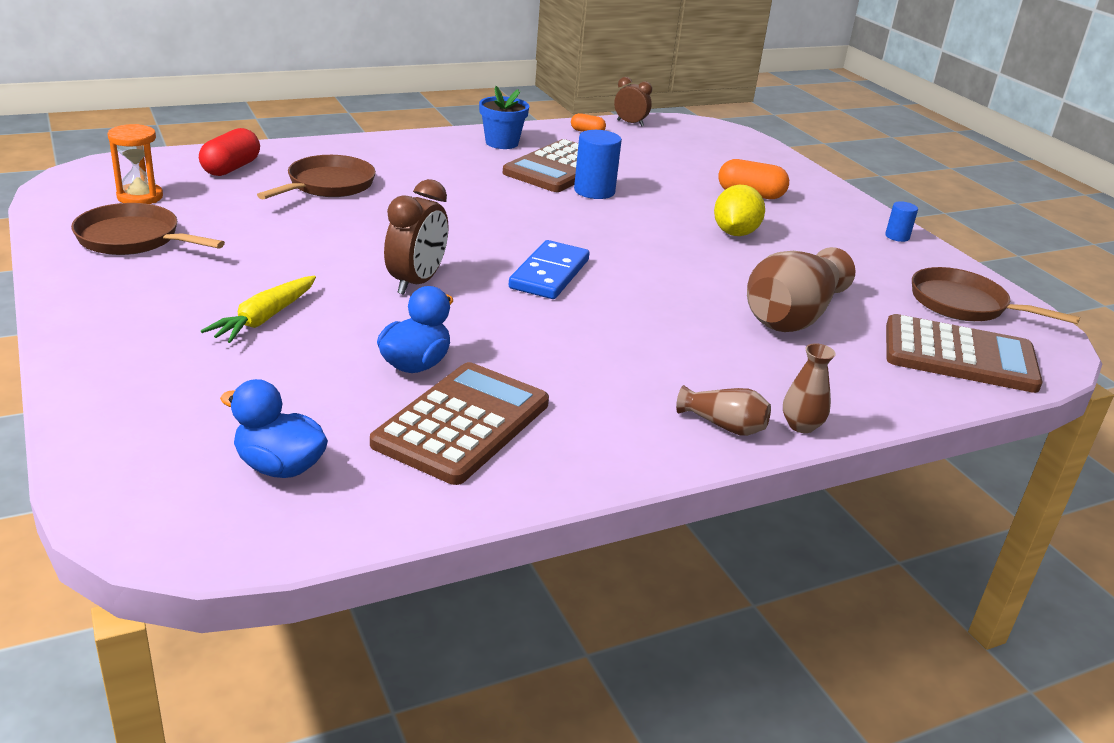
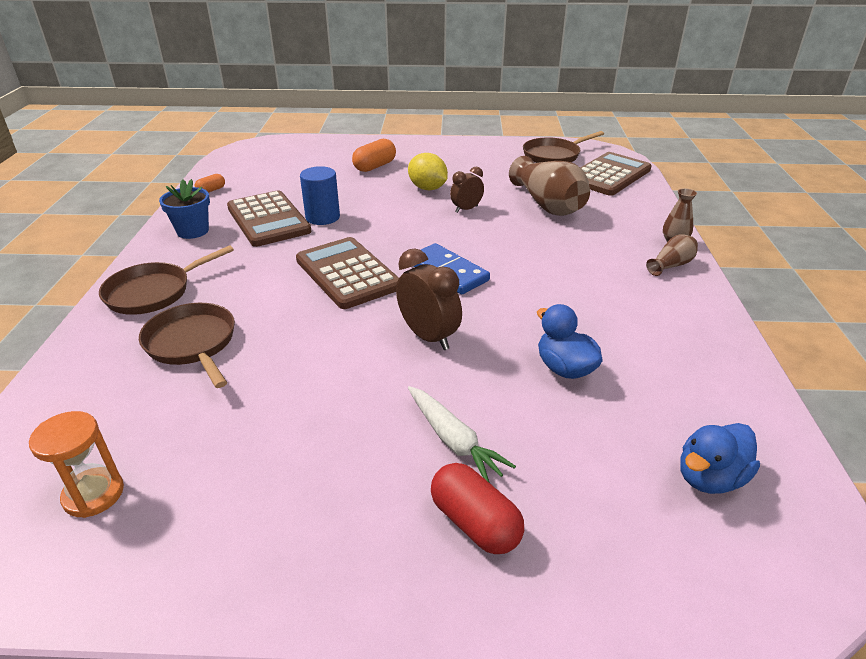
camera: 60 degrees left, 5 degrees up
(134, 239) = (211, 516): brown pan -> brown pan (154, 292)
(231, 168) = (84, 402): red capsule -> red capsule (475, 523)
(264, 318) = (453, 440): yellow carrot -> white carrot
(462, 424) = (656, 366): brown calculator -> brown calculator (347, 273)
(630, 123) = (214, 170): brown clock -> brown clock (466, 209)
(897, 236) = (464, 145): blue cylinder -> none

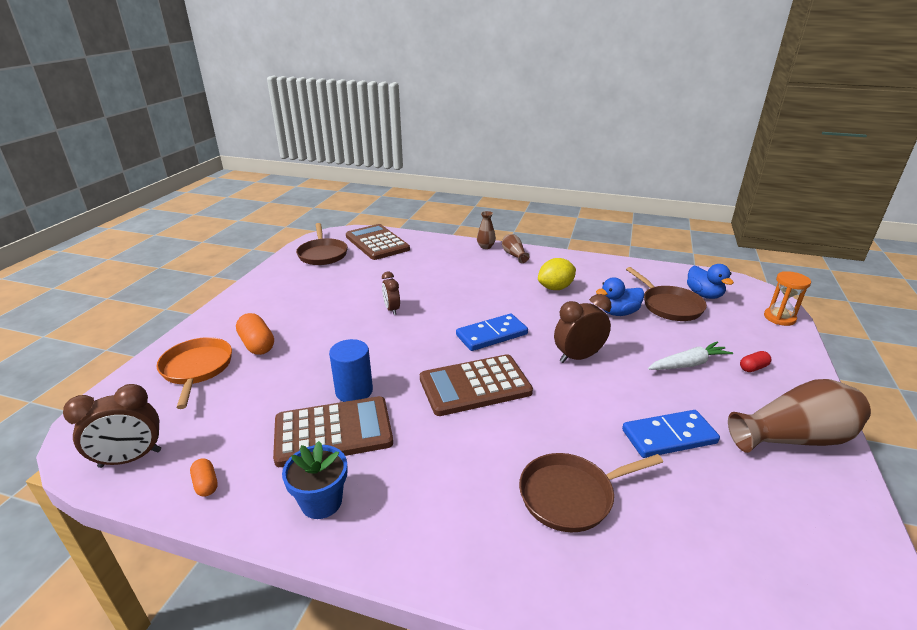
camera: 75 degrees left, 5 degrees down
(93, 494) = (780, 557): orange hourglass -> orange hourglass (779, 318)
(154, 292) = (462, 535): brown pan -> brown pan (669, 305)
(234, 163) = (130, 459): none -> brown clock
(284, 413) = (669, 437): none -> blue domino
(333, 155) = (196, 369): none -> orange pan
(427, 188) = (336, 321): yellow lemon -> yellow lemon (555, 288)
(475, 523) = (753, 368): red capsule -> red capsule, size x0.57
(548, 205) = (408, 274): brown vase -> brown vase (794, 438)

